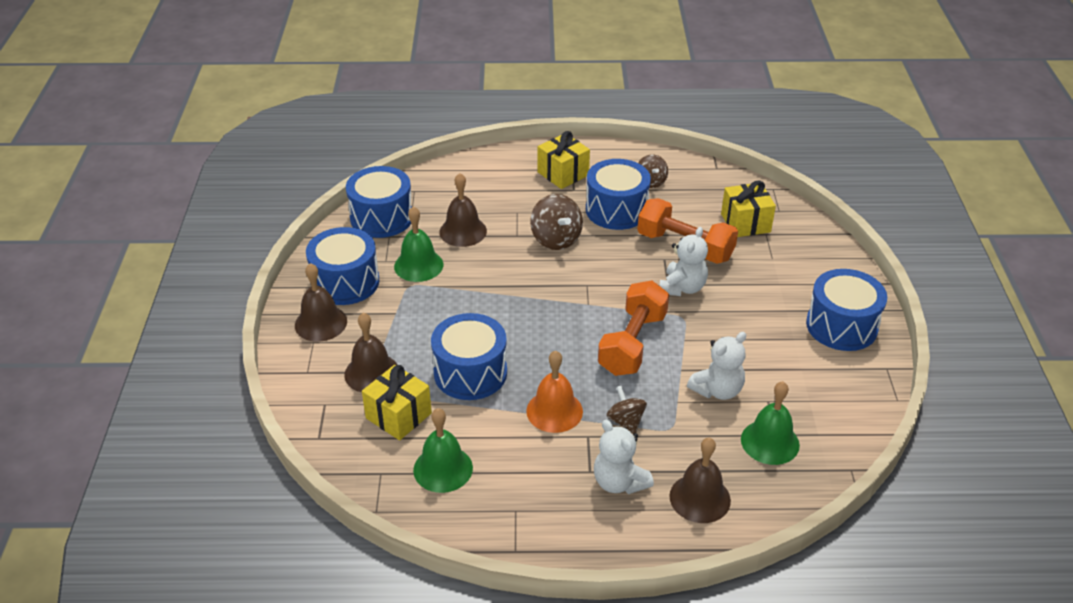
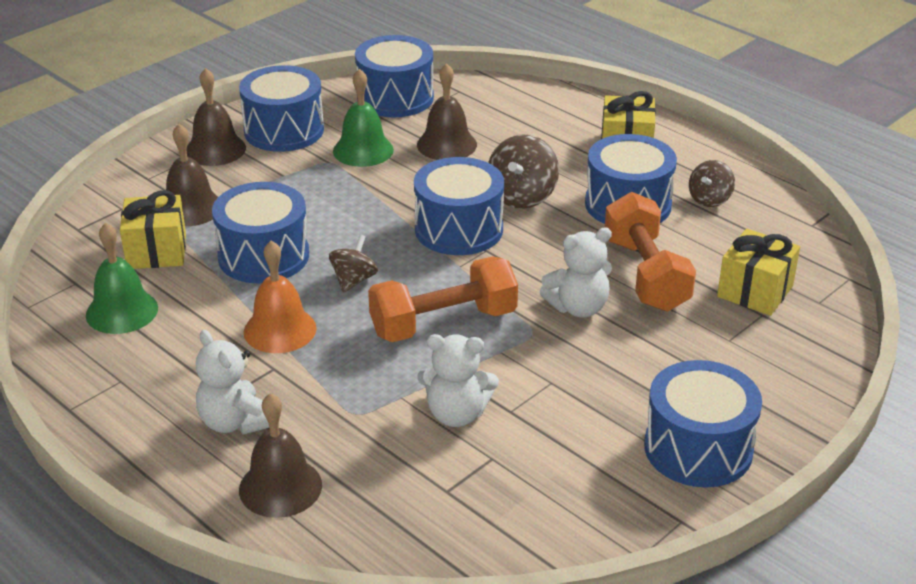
camera: 45 degrees right, 5 degrees down
(553, 282) = (458, 229): none -> blue drum
(619, 482) = (235, 422): white teddy bear -> white teddy bear turned 45 degrees counterclockwise
(625, 421) = (325, 380): brown spinning top -> brown spinning top (354, 280)
(770, 442) = (429, 492): green bell -> none

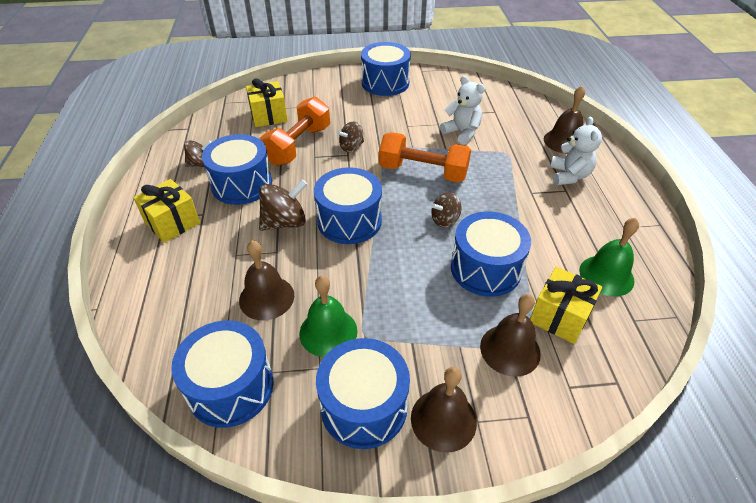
camera: 140 degrees left, 10 degrees up
(280, 330) = (512, 211): orange bell -> none
(578, 307) = (351, 147): white teddy bear -> brown spinning top

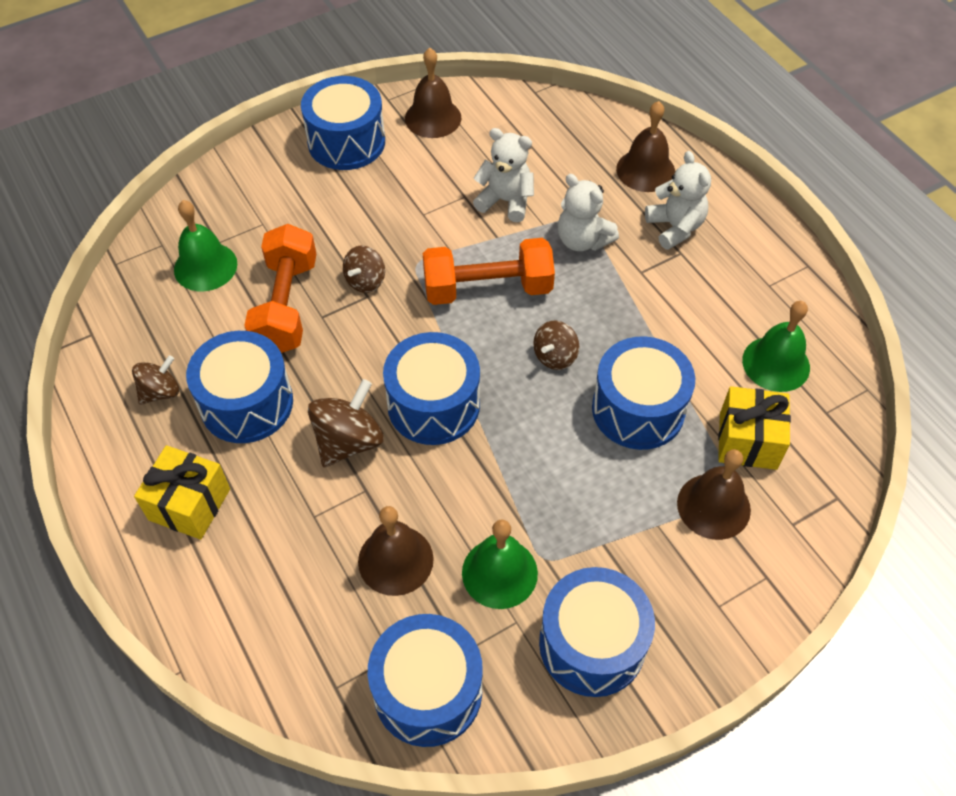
camera: 25 degrees left, 10 degrees up
(269, 116) = (205, 266): yellow gift -> green bell
(443, 419) = (683, 620): brown bell -> brown bell (433, 118)
(500, 165) = (582, 240): none -> white teddy bear

